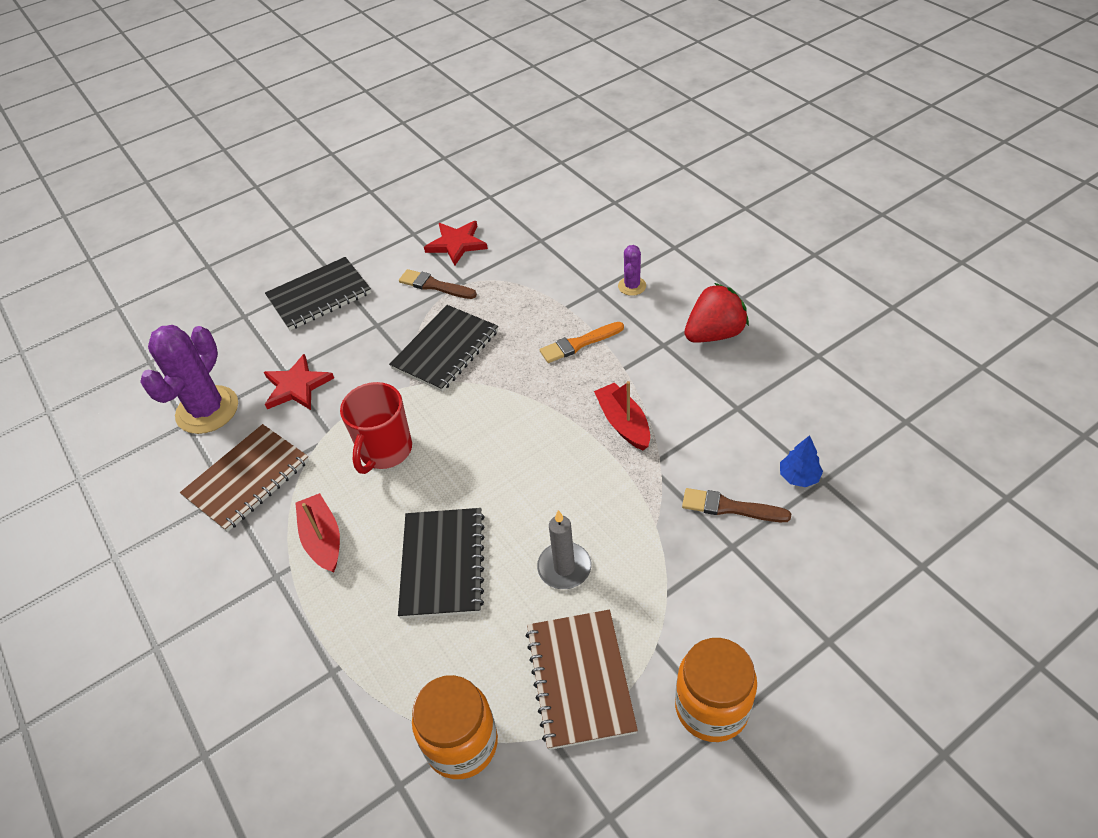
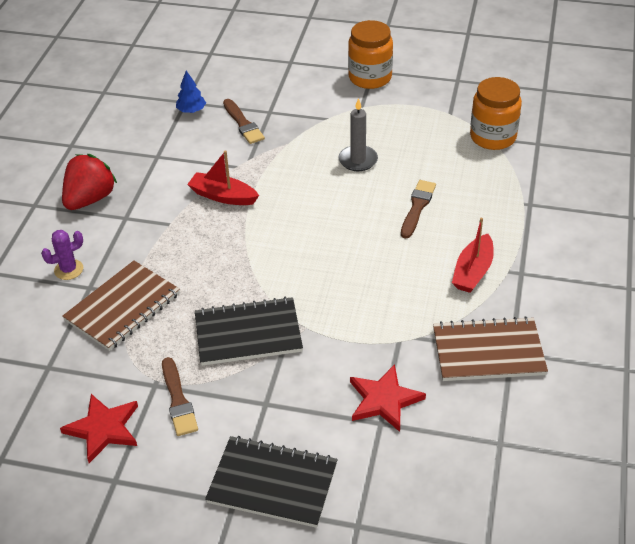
camera: 135 degrees left, 5 degrees down
(207, 410) = (473, 441): purple cactus -> none
(385, 451) = (376, 294): red mug -> none
(443, 564) = (417, 207): black notebook -> brown brush
(579, 344) = (166, 261): orange brush -> none
(580, 679) = (411, 120): brown notebook -> brown notebook (123, 307)
(623, 423) = (223, 196): red boat -> red boat turned 90 degrees clockwise
(714, 334) = (90, 199): red strawberry -> red strawberry turned 105 degrees clockwise

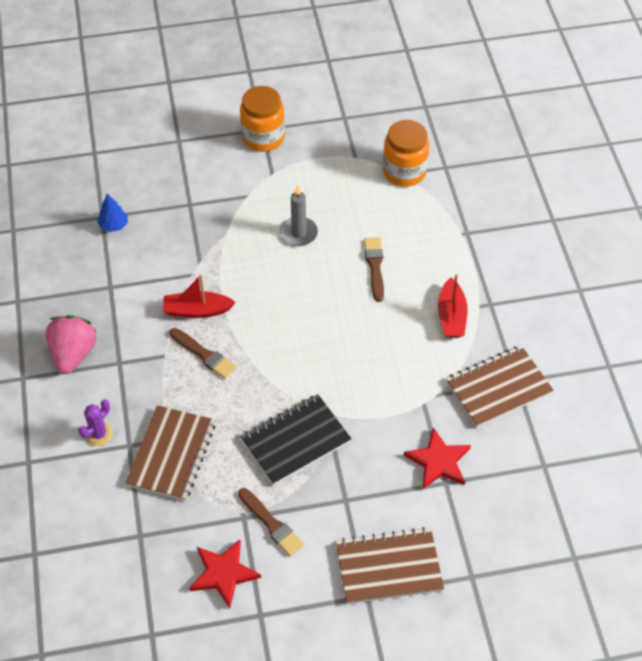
camera: 25 degrees left, 10 degrees up
(90, 199) = (73, 354): red strawberry -> pink strawberry
(243, 124) = (172, 225): brown brush -> brown brush (204, 355)
(272, 483) = (389, 567): black notebook -> brown notebook

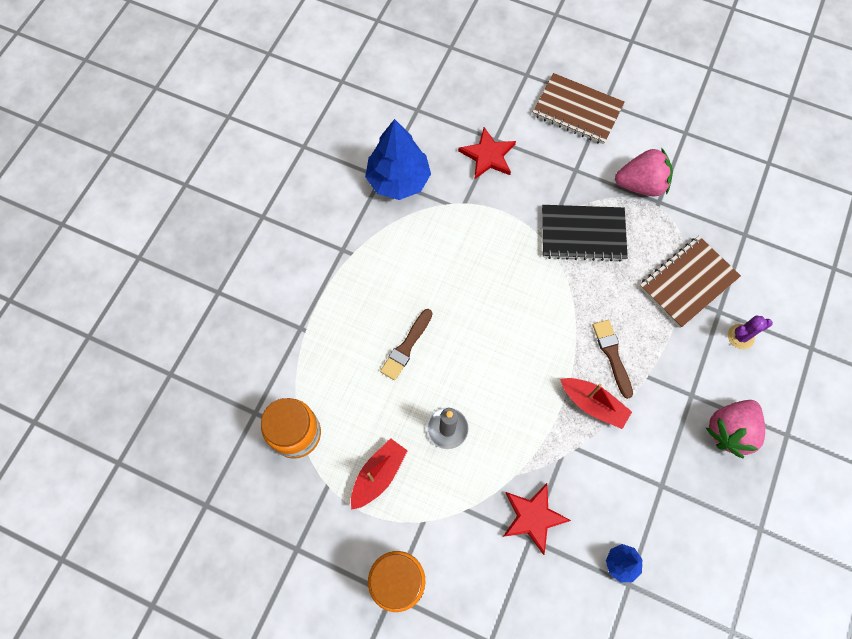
camera: 145 degrees left, 15 degrees up
(223, 573) = (696, 172): red star -> red star (533, 517)
(271, 524) = (641, 185): brown brush -> pink strawberry
(451, 316) = (382, 259): red boat -> red boat (378, 475)
(498, 388) = (398, 180): brown notebook -> blue tree

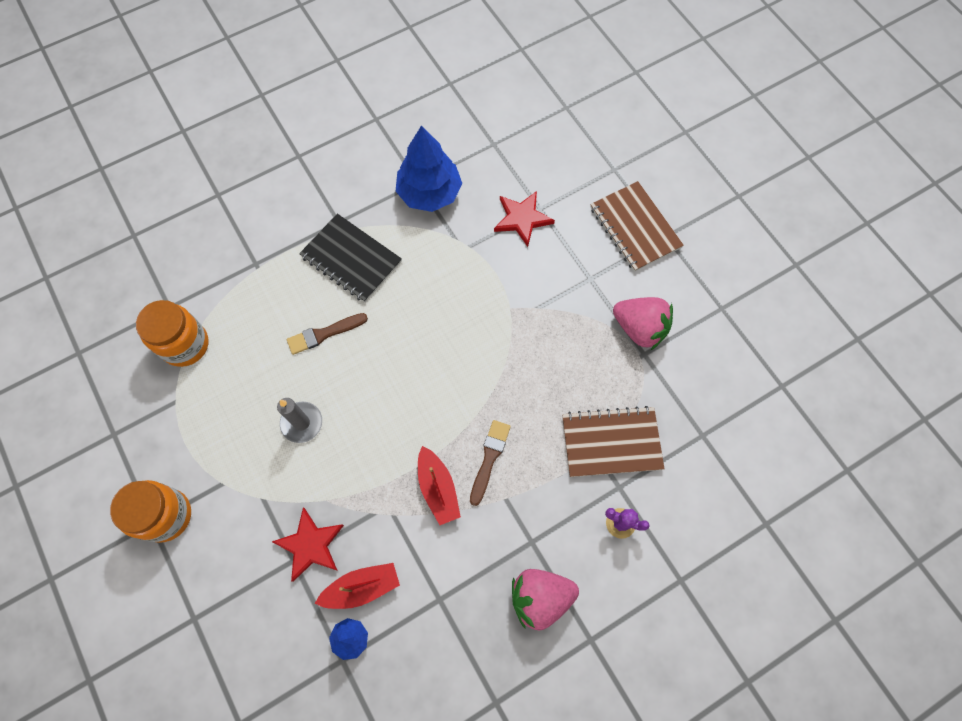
camera: 35 degrees right, 0 degrees up
(378, 475) = (219, 421): red boat -> red boat (362, 587)
(583, 234) = (550, 338): black notebook -> black notebook (351, 259)

